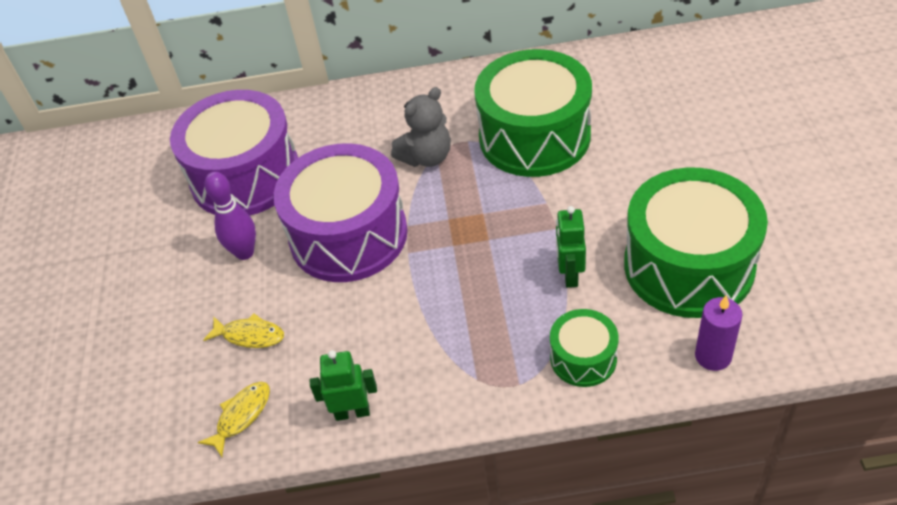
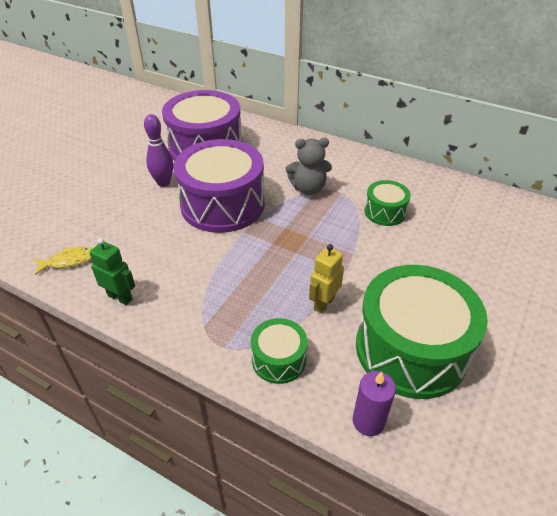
camera: 30 degrees right, 5 degrees down
(249, 335) = (119, 224): yellow fish -> none
(534, 136) = (385, 212): green drum -> green drum, size x0.49
(570, 275) = (324, 303): green robot -> yellow robot

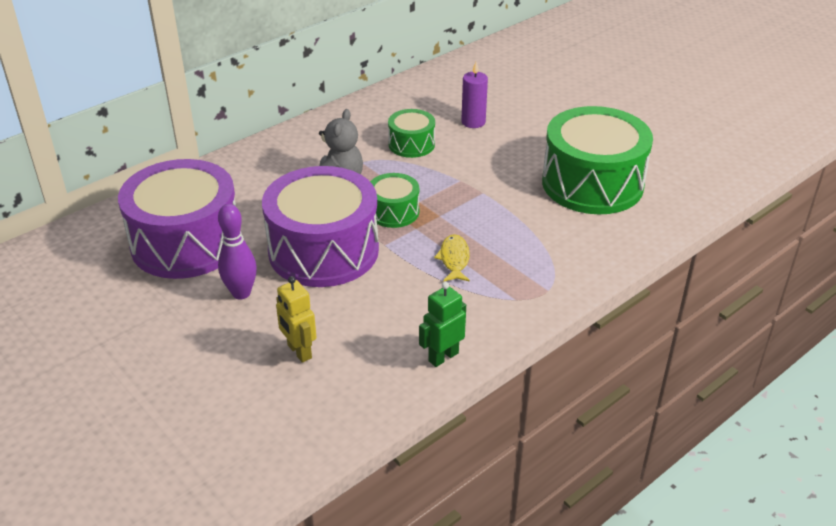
camera: 70 degrees left, 5 degrees down
(69, 261) = (353, 398): yellow fish -> yellow fish (454, 259)
(279, 359) = (576, 259): green drum -> green drum (393, 212)
(324, 303) = (519, 216): yellow robot -> yellow robot (299, 351)
(368, 421) = (655, 226): purple candle -> purple candle (473, 122)

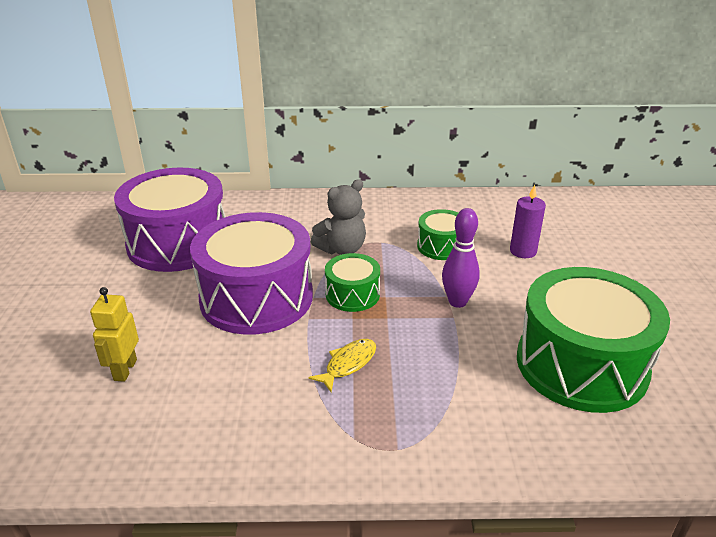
camera: 40 degrees right, 5 degrees down
(241, 293) = (157, 299): purple bowling pin -> purple bowling pin (457, 302)
(443, 357) = (217, 451): green robot -> none

